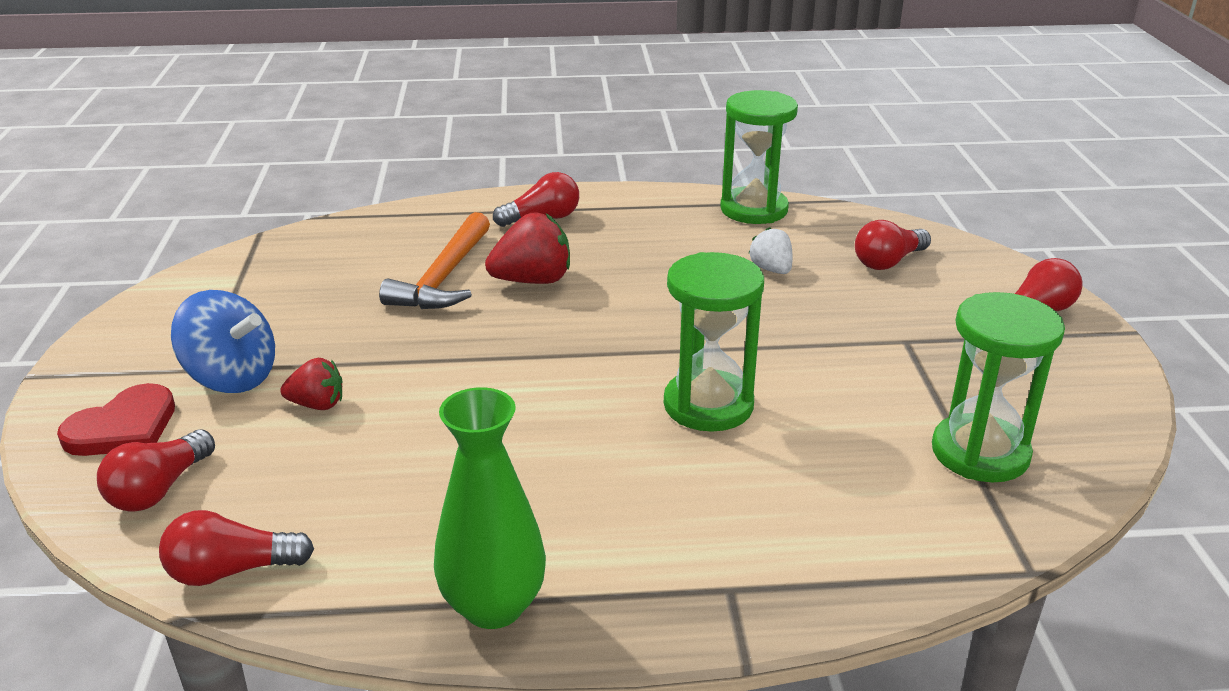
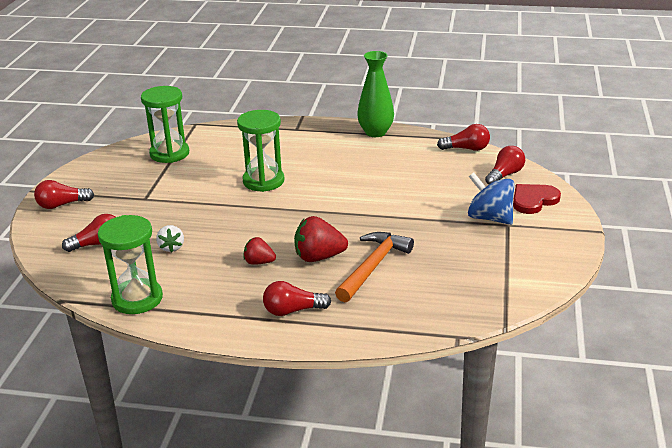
camera: 165 degrees left, 0 degrees up
(317, 405) = (443, 200): red strawberry -> red strawberry (259, 262)

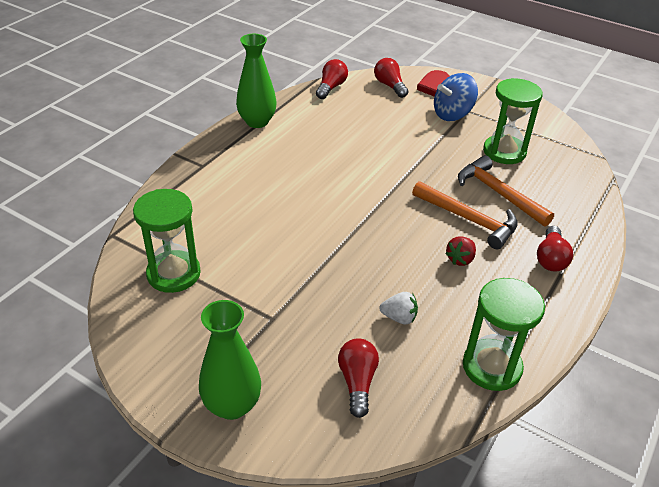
camera: 70 degrees left, 10 degrees up
(62, 205) = (232, 405): red light bulb -> green vase
(263, 181) = (300, 217): green hourglass -> green hourglass (504, 152)
(318, 257) = (469, 219): red strawberry -> orange hammer

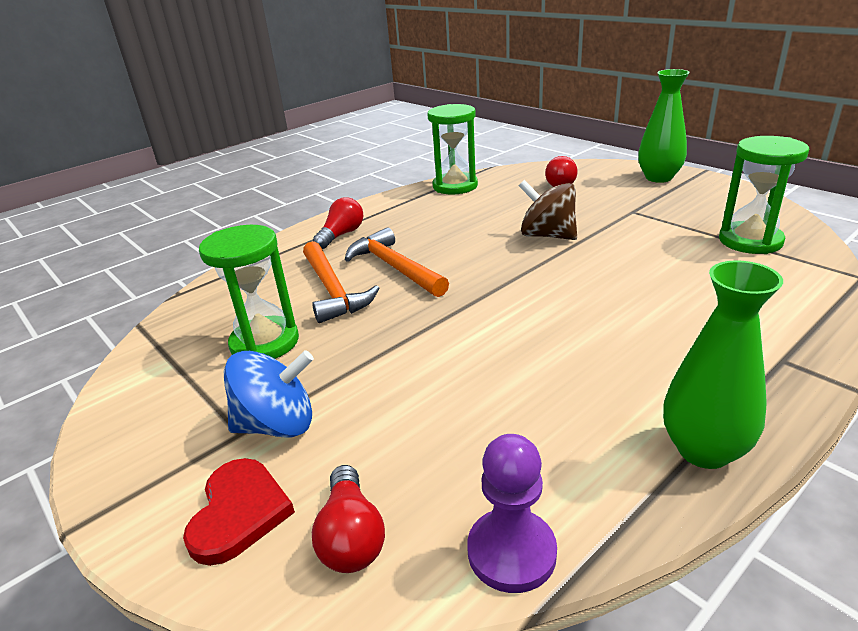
camera: 160 degrees left, 10 degrees down
(331, 87) = (511, 552): red light bulb -> purple pawn
(354, 270) = (547, 235): none -> brown spinning top
(399, 317) = (514, 208): white strawberry -> none
(460, 259) = (432, 238): red strawberry -> none

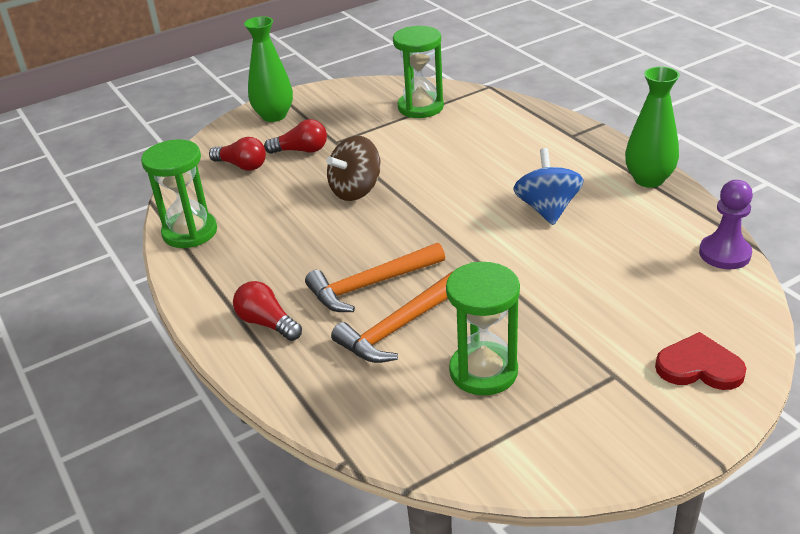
camera: 80 degrees left, 5 degrees up
(277, 425) = (607, 354): blue spinning top -> blue spinning top (547, 209)
(333, 290) = (399, 327): orange hammer -> orange hammer turned 150 degrees clockwise
(351, 536) = (717, 313): red light bulb -> red light bulb (301, 150)

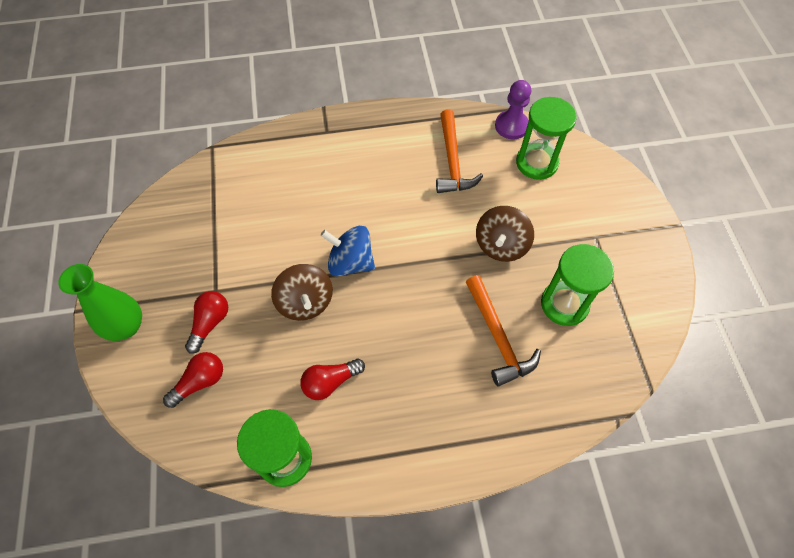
camera: 70 degrees left, 25 degrees up
(267, 323) = (450, 428): red light bulb -> red light bulb (330, 382)
(371, 285) = (440, 337): orange hammer -> orange hammer (452, 161)
(420, 107) = (207, 206): green hourglass -> green hourglass (536, 163)
(528, 295) = (501, 245): none -> brown spinning top
(547, 209) = (410, 190): blue spinning top -> blue spinning top (350, 262)
(648, 179) = (411, 119): green vase -> none
(699, 366) = (605, 193): red heart -> none

